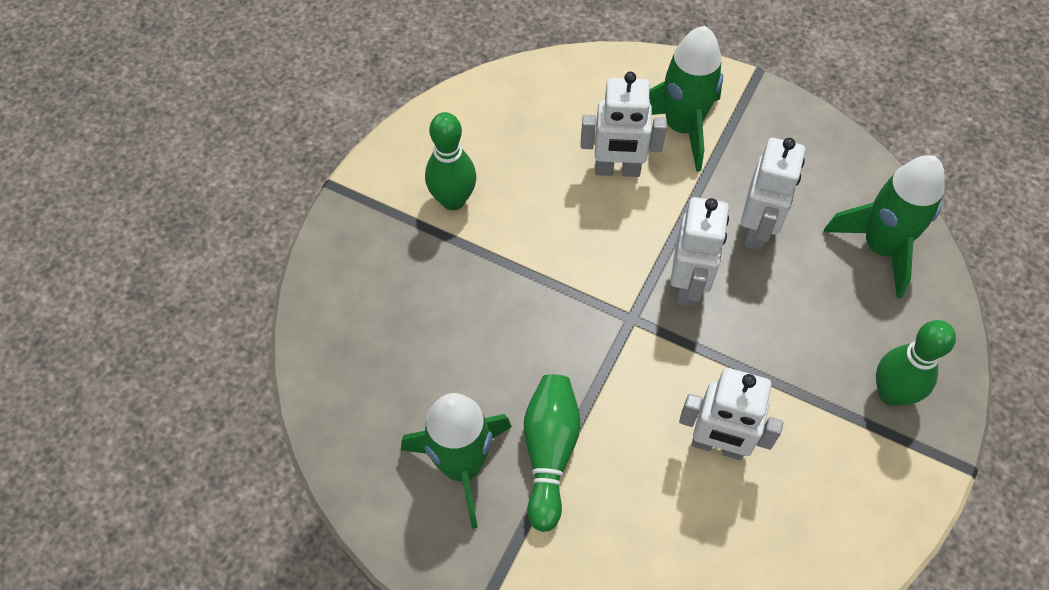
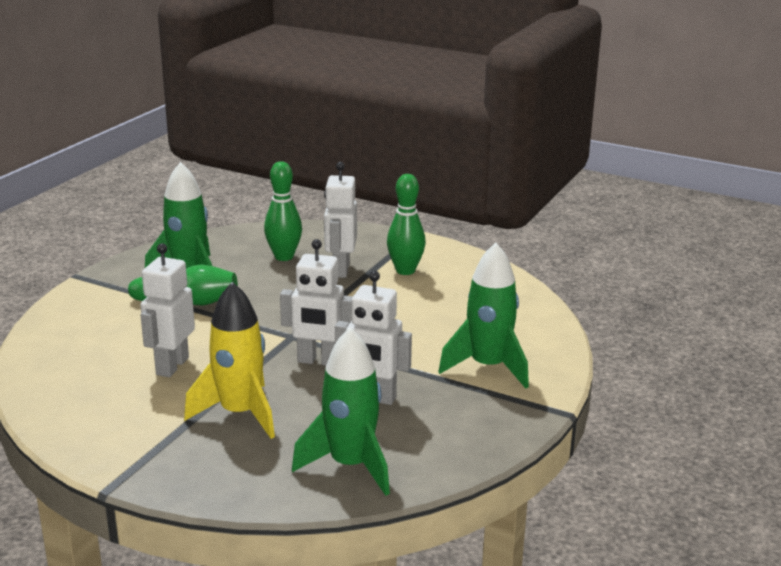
camera: 90 degrees right, 35 degrees down
(617, 170) = (438, 335): white robot -> white robot (340, 270)
(808, 356) = (240, 413): none -> yellow rocket
(891, 393) = (193, 454): green bowling pin -> green bowling pin (284, 256)

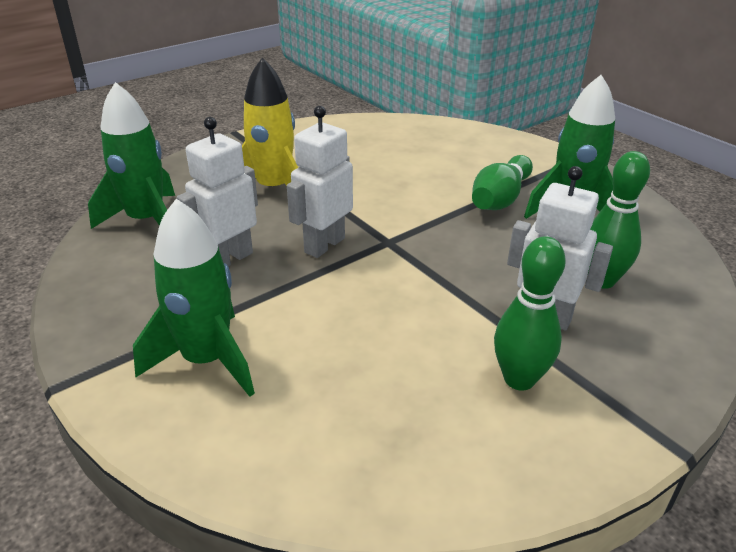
camera: 115 degrees right, 10 degrees up
(172, 366) = (377, 173): white robot -> none

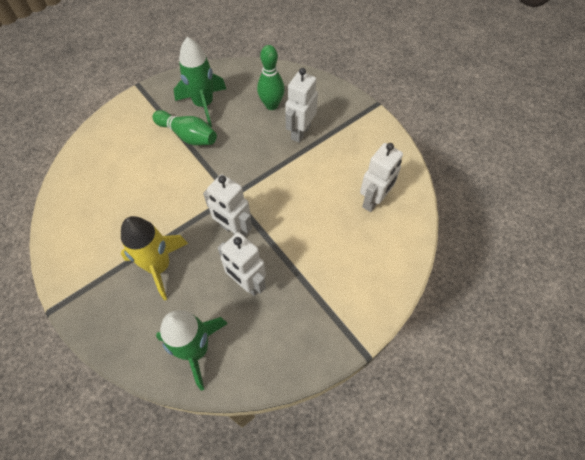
camera: 90 degrees left, 25 degrees up
(207, 360) = (340, 279): green rocket -> none
(380, 422) = (374, 201): none -> white robot
(519, 379) = (343, 147): green bowling pin -> none

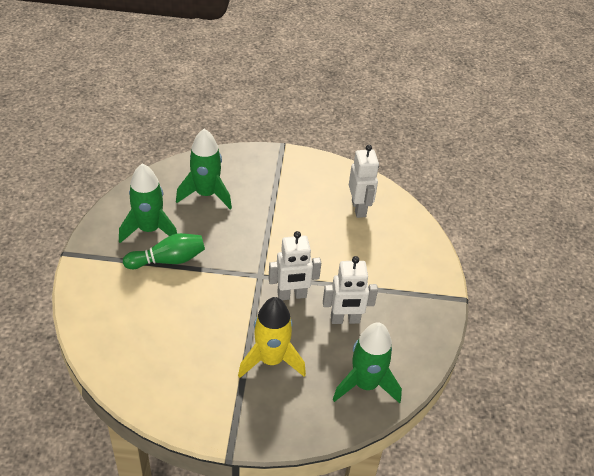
camera: 50 degrees left, 15 degrees down
(271, 105) = (206, 194): green bowling pin -> green rocket
(300, 132) = (253, 199): white robot -> none

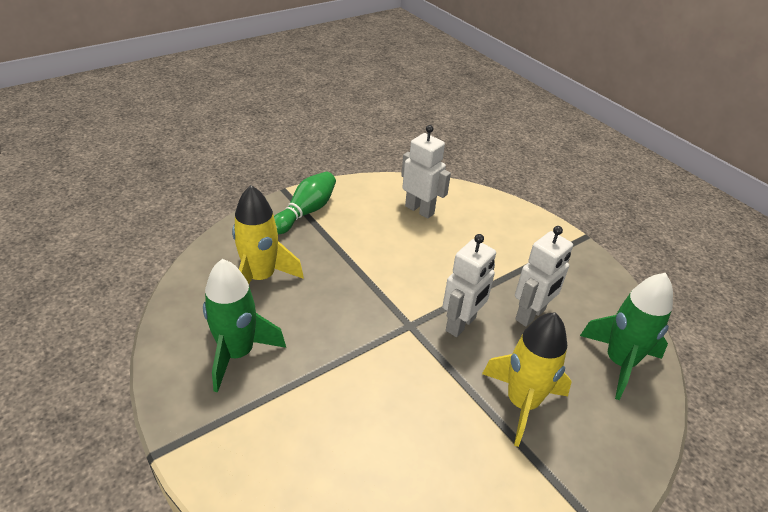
camera: 40 degrees left, 5 degrees down
(168, 260) = (298, 373): green bowling pin -> green bowling pin (306, 212)
(206, 194) = (261, 278): green rocket -> yellow rocket

